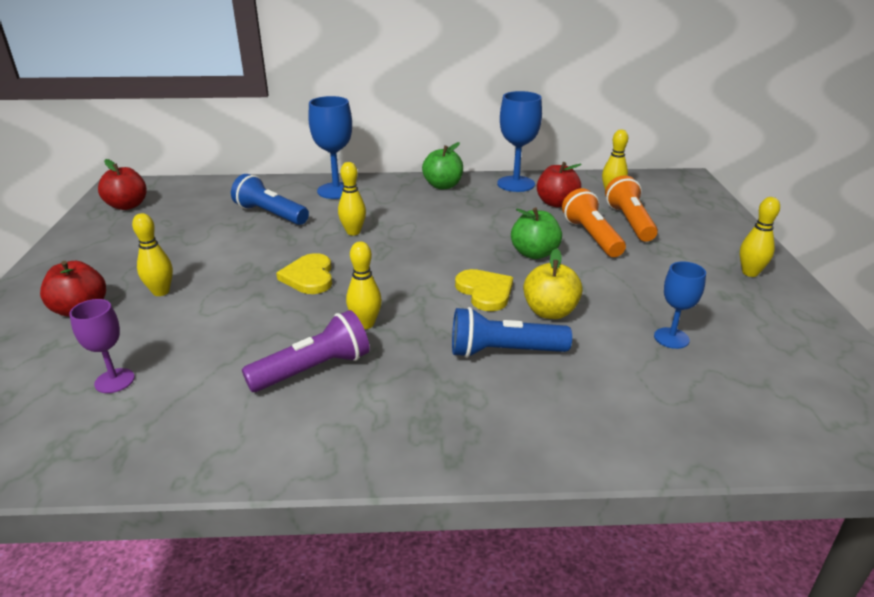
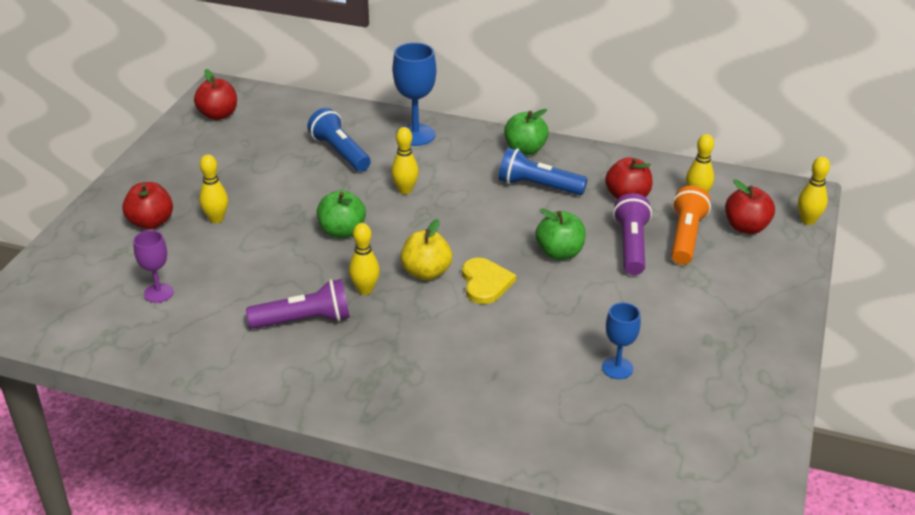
camera: 20 degrees right, 5 degrees up
(309, 277) = (342, 231): yellow heart -> green apple
(503, 351) = (462, 343): blue flashlight -> blue flashlight (538, 186)
(516, 184) = (603, 163): blue goblet -> none
(550, 312) = (529, 317): yellow apple -> yellow apple (426, 272)
(591, 236) = (631, 246): orange flashlight -> purple flashlight
(669, 207) = (746, 227): none -> red apple
(750, 273) = (756, 323): yellow bowling pin -> yellow bowling pin (807, 221)

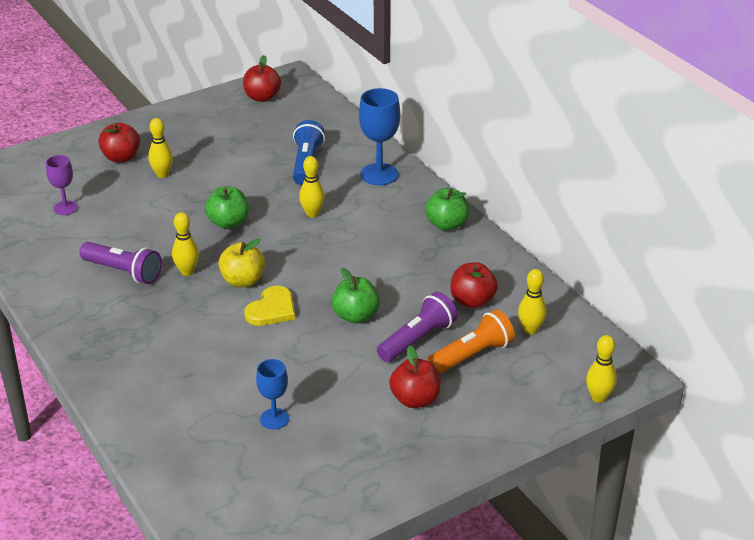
camera: 40 degrees right, 0 degrees up
(538, 186) = (414, 258): blue flashlight -> none
(746, 227) = (534, 374): red apple -> red apple (415, 399)

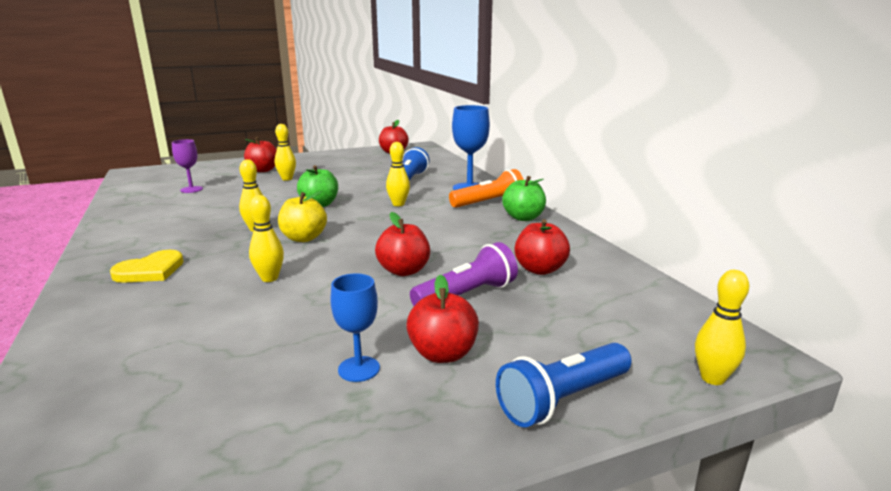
camera: 10 degrees right, 15 degrees down
(123, 272) = (198, 225): purple flashlight -> none
(272, 309) = (317, 259): yellow heart -> yellow heart (150, 270)
(274, 419) = (245, 356): blue goblet -> blue goblet (359, 369)
(355, 316) = (404, 271): green apple -> red apple
(471, 355) = (530, 315): orange flashlight -> orange flashlight (489, 203)
(502, 426) = (563, 400): none -> blue flashlight
(530, 330) = (608, 298): yellow bowling pin -> yellow bowling pin (269, 278)

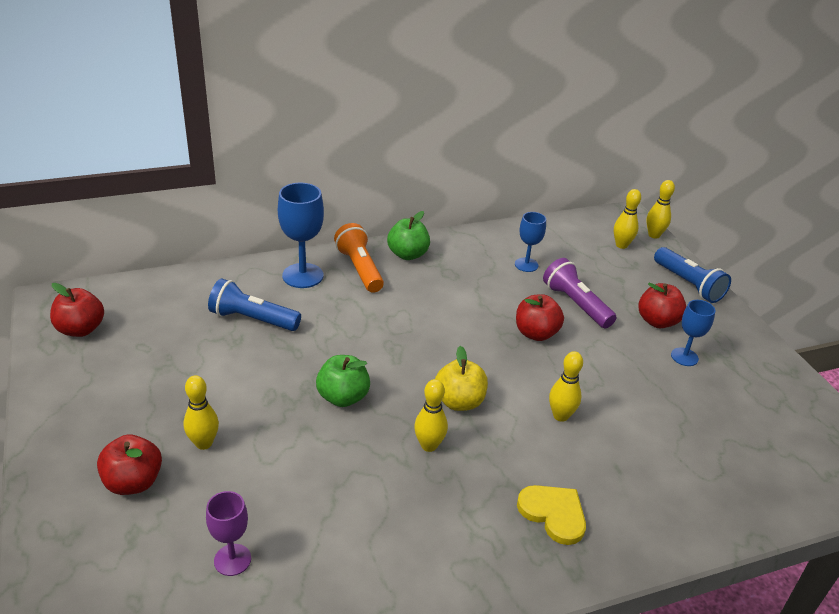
camera: 90 degrees left, 15 degrees up
(398, 204) = (353, 331): yellow bowling pin -> yellow bowling pin (621, 245)
(540, 269) = (526, 265): red apple -> blue goblet

